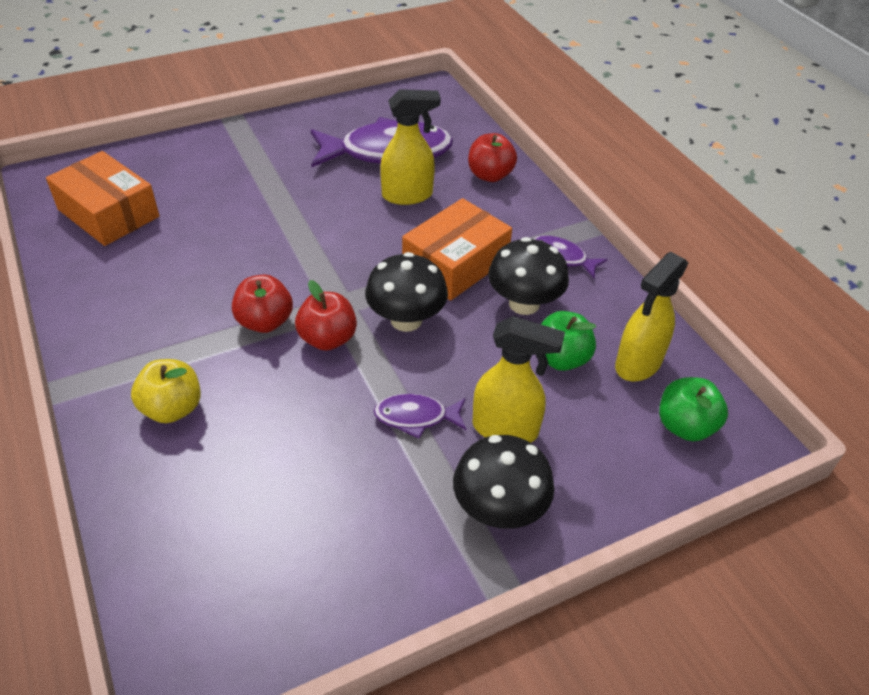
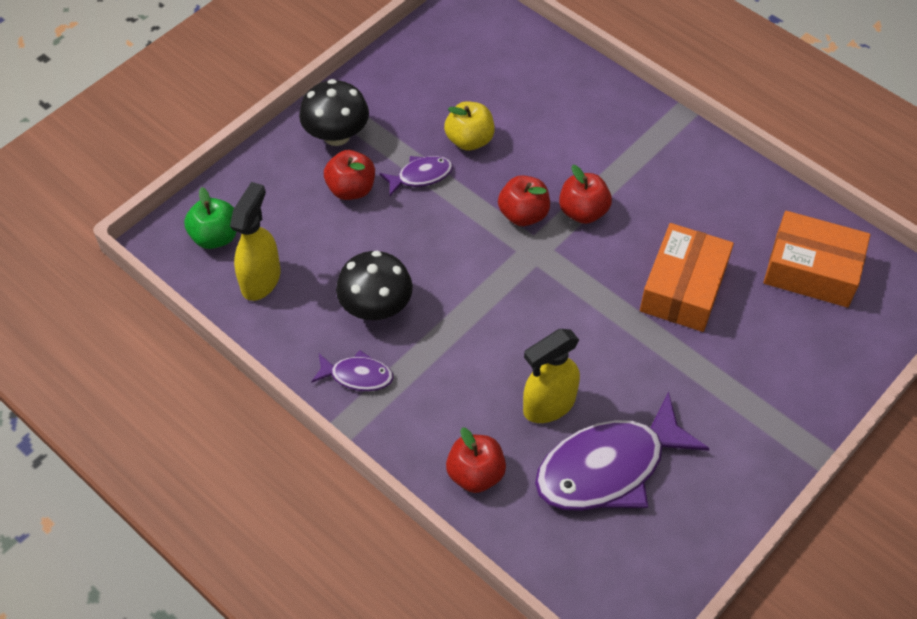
camera: 160 degrees right, 10 degrees up
(172, 408) = (595, 125): yellow apple -> yellow apple (469, 140)
(406, 320) = (470, 254): black mushroom -> none
(455, 263) = (457, 330): orange box -> orange box (683, 288)
(506, 429) = (351, 189): yellow spray bottle -> red apple
(561, 358) = (327, 262): green apple -> none

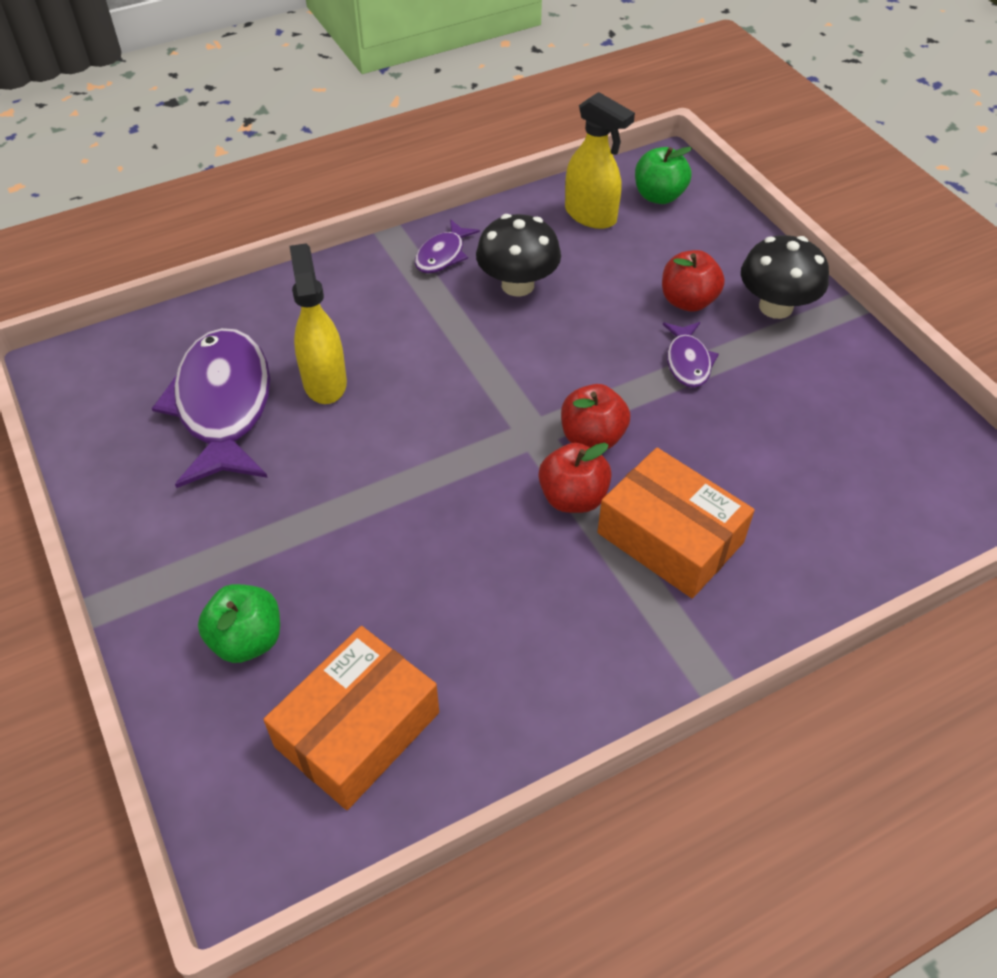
camera: 110 degrees right, 5 degrees down
(469, 140) = (733, 421): yellow apple -> none
(475, 474) = (285, 307): red apple -> none
(683, 288) = (406, 560): orange box -> orange box (670, 538)
(791, 354) = (247, 640): none -> green apple

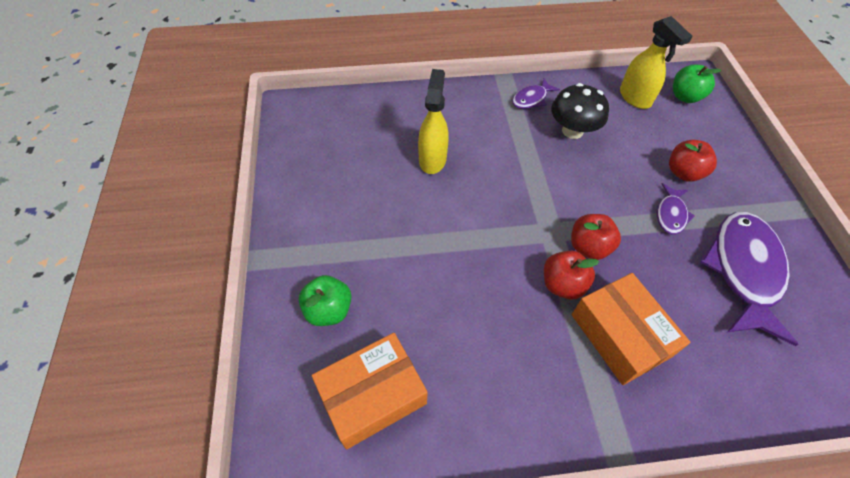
camera: 20 degrees right, 5 degrees up
(223, 406) = (368, 157): purple fish -> purple fish (743, 271)
(776, 307) = (745, 194): black mushroom -> none

